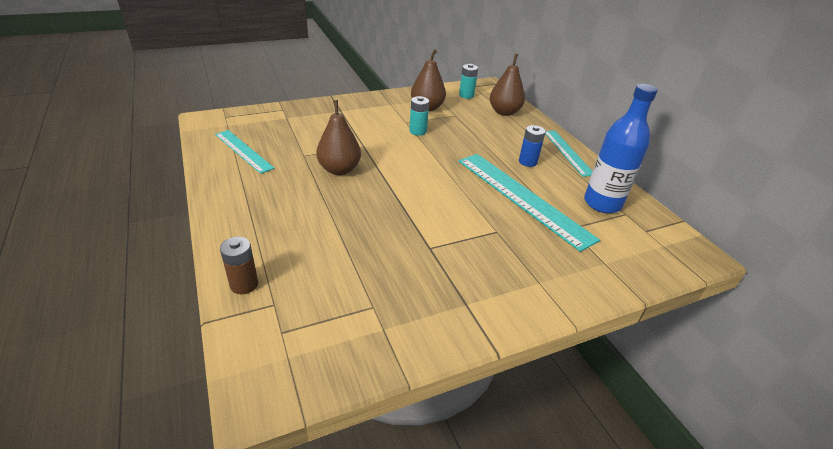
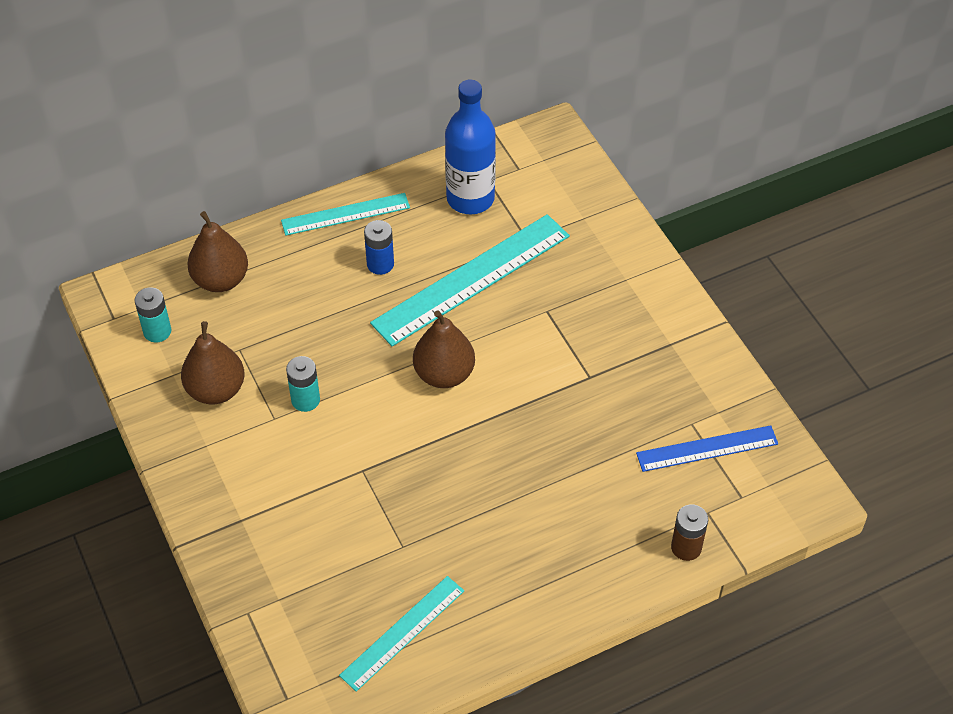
camera: 90 degrees left, 15 degrees up
(339, 169) = (437, 492): brown pear -> brown pear (444, 374)
(342, 314) = (707, 448): none -> blue ruler

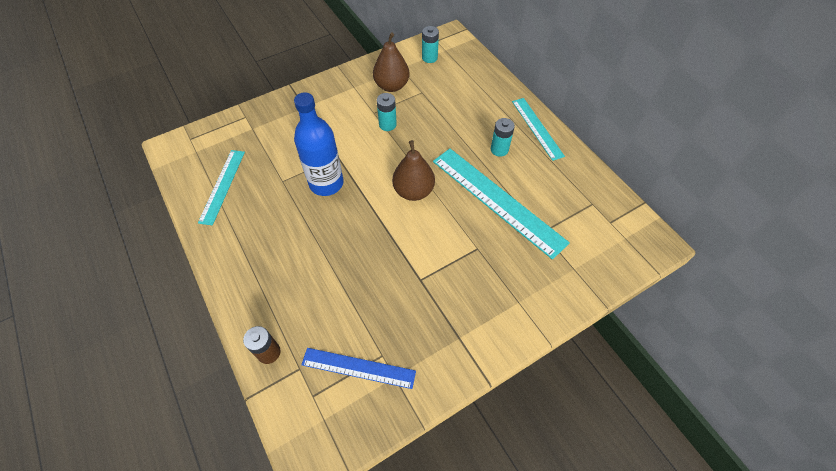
camera: 85 degrees right, 5 degrees up
(221, 280) = (471, 78): brown pear -> none
(380, 264) = (499, 149): blue battery -> turquoise battery
(402, 632) = (222, 186): turquoise ruler -> turquoise ruler turned 60 degrees clockwise
(470, 198) = (571, 194): blue bottle -> blue bottle (326, 183)
(707, 448) = (358, 367): blue ruler -> blue ruler turned 60 degrees counterclockwise

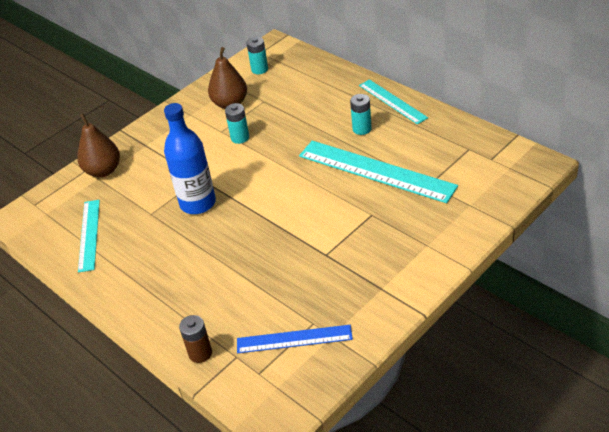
camera: 10 degrees left, 15 degrees down
(413, 191) = (290, 186): brown pear -> brown pear (103, 170)

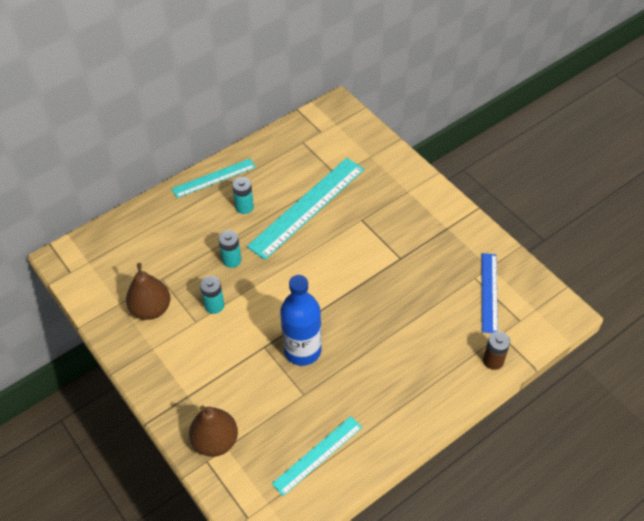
camera: 85 degrees left, 10 degrees up
(89, 235) = (317, 455): turquoise ruler -> turquoise ruler turned 45 degrees counterclockwise
(259, 69) = (102, 276): turquoise battery -> turquoise battery (231, 260)

